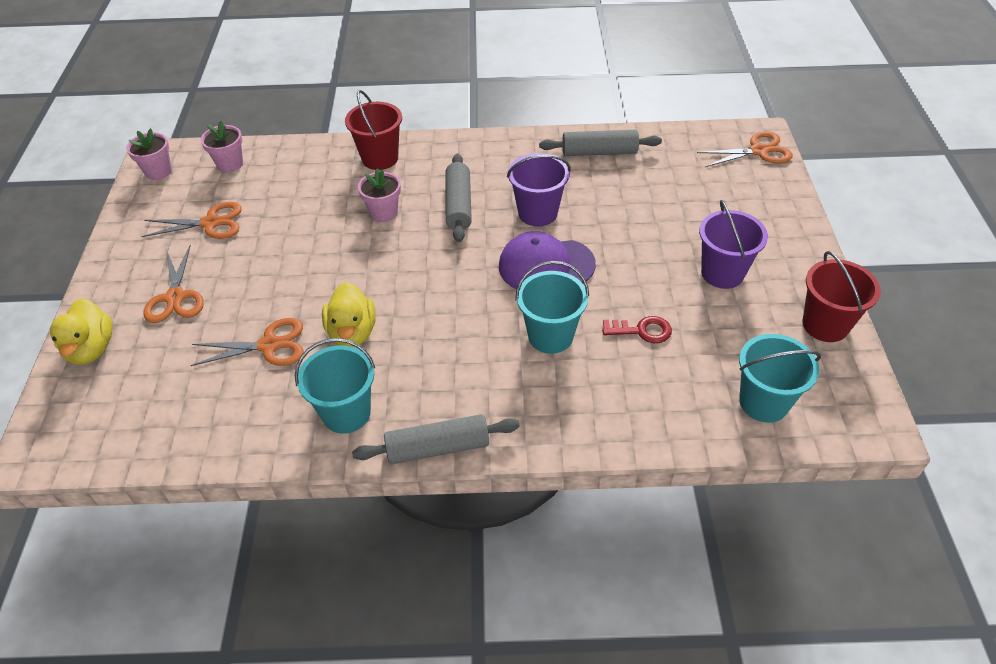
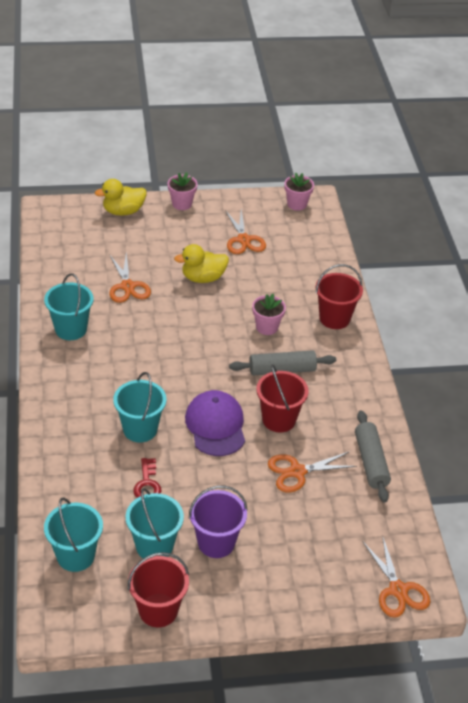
camera: 80 degrees right, 5 degrees down
(175, 297) = (169, 237): orange scissors -> orange scissors (297, 472)
(230, 164) = (312, 238): pink flower pot -> pink flower pot (182, 204)
(352, 332) = (140, 324): yellow duck -> yellow duck (203, 278)
(438, 448) = (42, 374): grey rolling pin -> none
(537, 213) = (279, 419): purple bucket -> red bucket
(736, 326) = (154, 546): none -> turquoise bucket

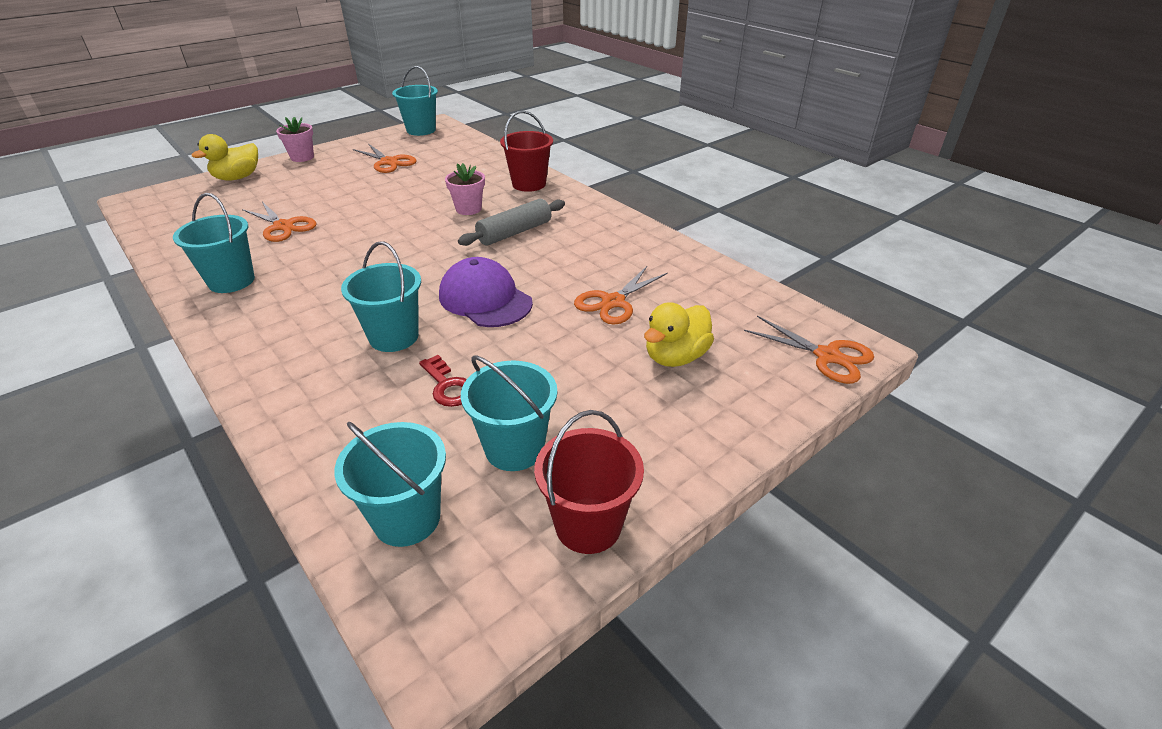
camera: 30 degrees left, 5 degrees down
(203, 278) = (368, 196): yellow duck -> yellow duck (675, 357)
(216, 542) = (590, 406): purple bucket -> none
(279, 419) = (550, 269): red bucket -> none
(297, 204) = (421, 130): pink flower pot -> turquoise bucket
(370, 462) = (675, 266): grey rolling pin -> none

